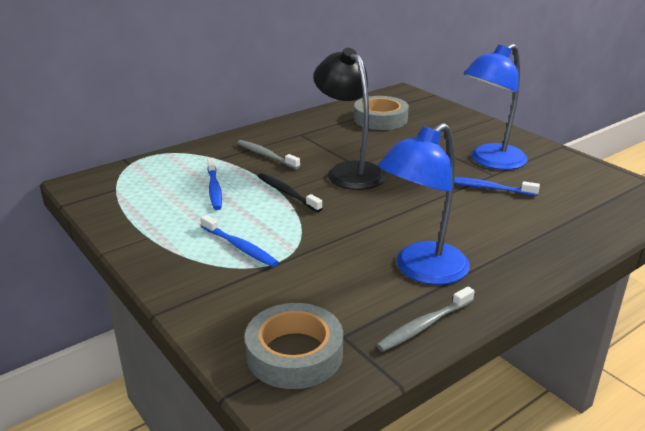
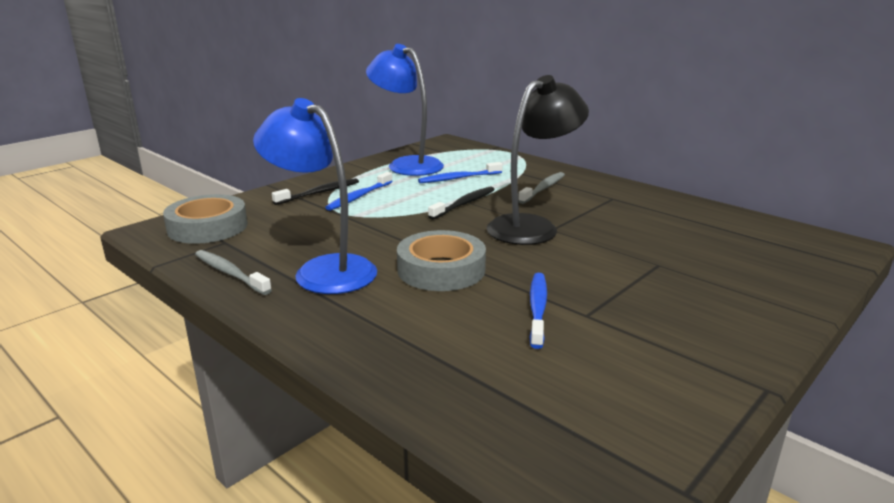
camera: 80 degrees right, 5 degrees down
(213, 272) = (319, 193): none -> black toothbrush
(380, 119) = (709, 235): grey tape -> grey tape (441, 269)
(490, 161) = (632, 313): blue lamp -> blue lamp (407, 164)

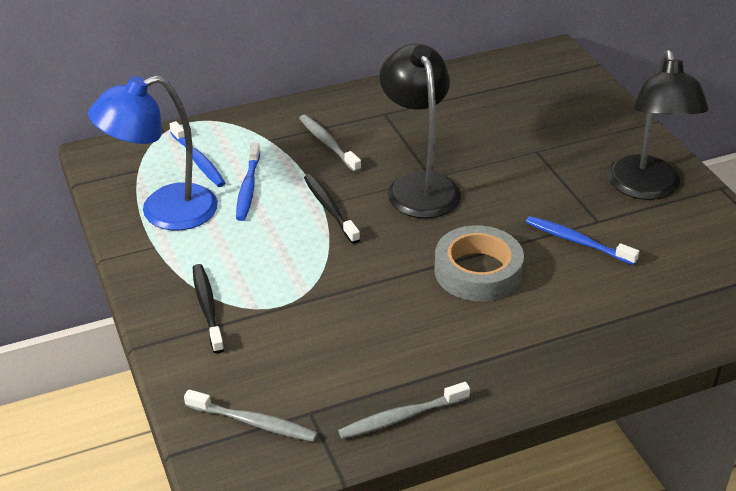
camera: 65 degrees left, 15 degrees up
(207, 227) = (254, 422): grey tape -> grey toothbrush
(323, 270) = (434, 347): blue lamp -> none
(359, 197) = (247, 278): blue toothbrush -> blue toothbrush (198, 160)
(685, 334) = (646, 188): none -> black lamp

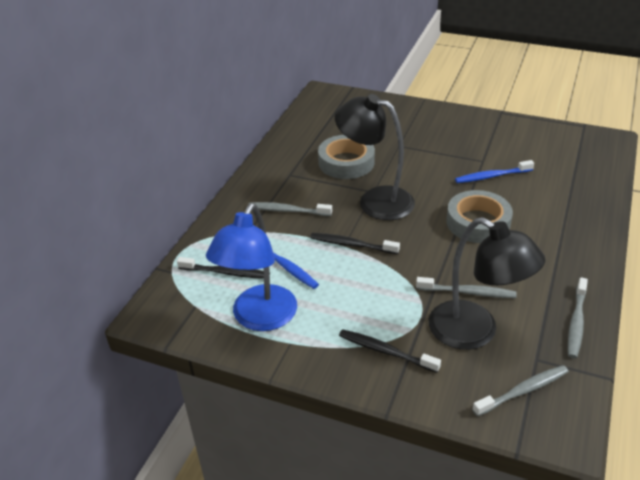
camera: 45 degrees left, 0 degrees up
(198, 160) = (226, 272): blue toothbrush -> black toothbrush
(354, 318) = (468, 292): none -> grey toothbrush
(454, 135) = (346, 162): none -> grey tape
(646, 188) = (475, 132): black lamp -> black lamp (475, 332)

